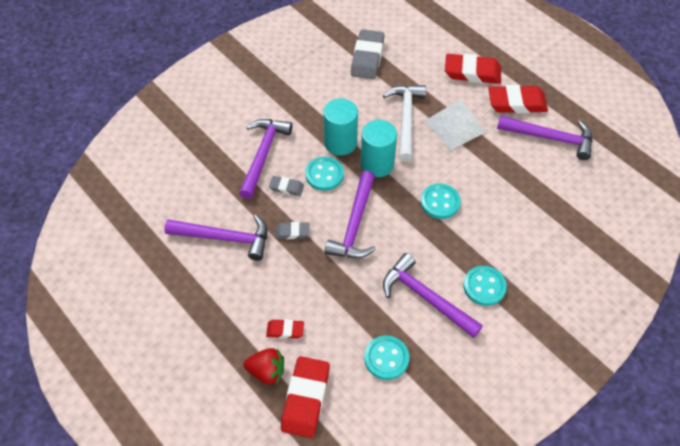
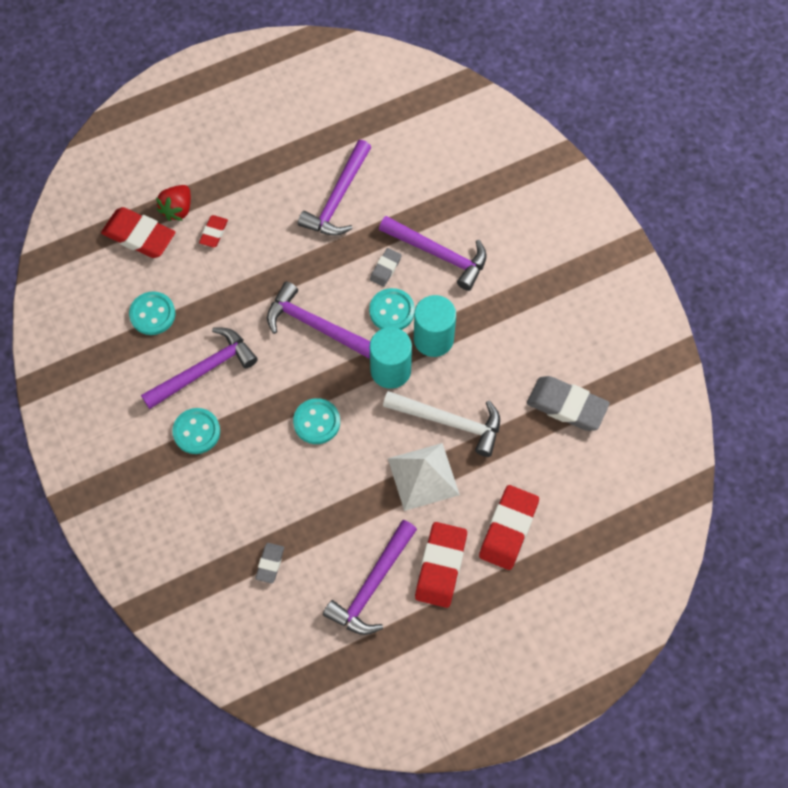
camera: 105 degrees right, 10 degrees up
(292, 232) = (325, 262): grey eraser -> grey eraser (270, 564)

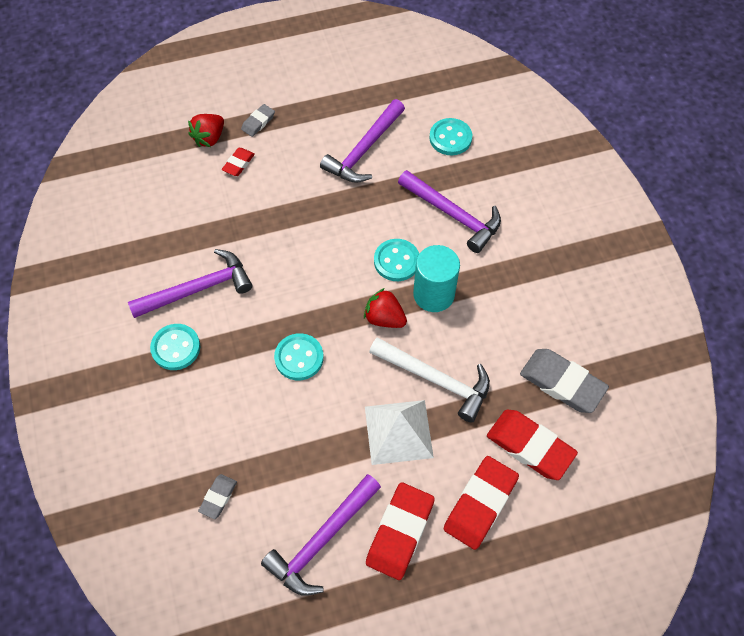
camera: 10 degrees right, 5 degrees down
(139, 236) = (167, 156): red eraser -> red eraser (530, 446)
(152, 314) = (161, 229): turquoise button -> turquoise button (450, 138)
(315, 325) = (317, 263): purple hammer -> none
(385, 269) = (398, 220): grey eraser -> grey eraser (258, 122)
(390, 370) = (384, 318): turquoise cylinder -> red strawberry

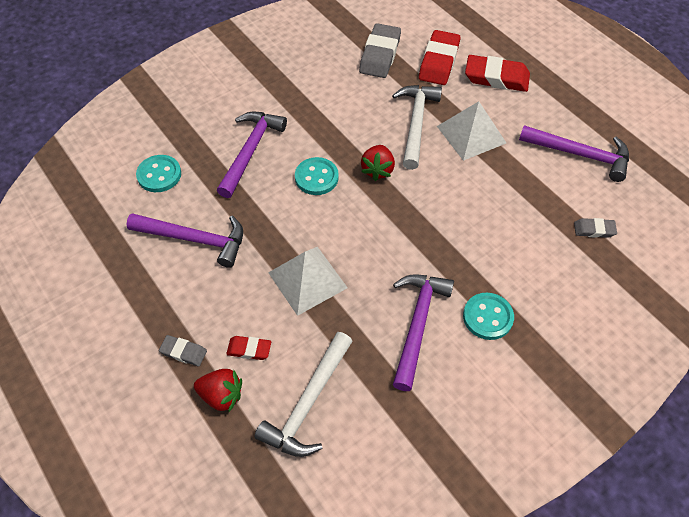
camera: 110 degrees left, 5 degrees down
(173, 190) = (308, 403): none -> white hammer
(198, 289) = (417, 324): purple hammer -> purple hammer turned 60 degrees clockwise
(283, 220) = (307, 280): none -> white pyramid
(299, 358) = (445, 217): turquoise button -> none
(400, 532) = (544, 114): red eraser -> none
(433, 294) = (339, 144): turquoise cylinder -> none

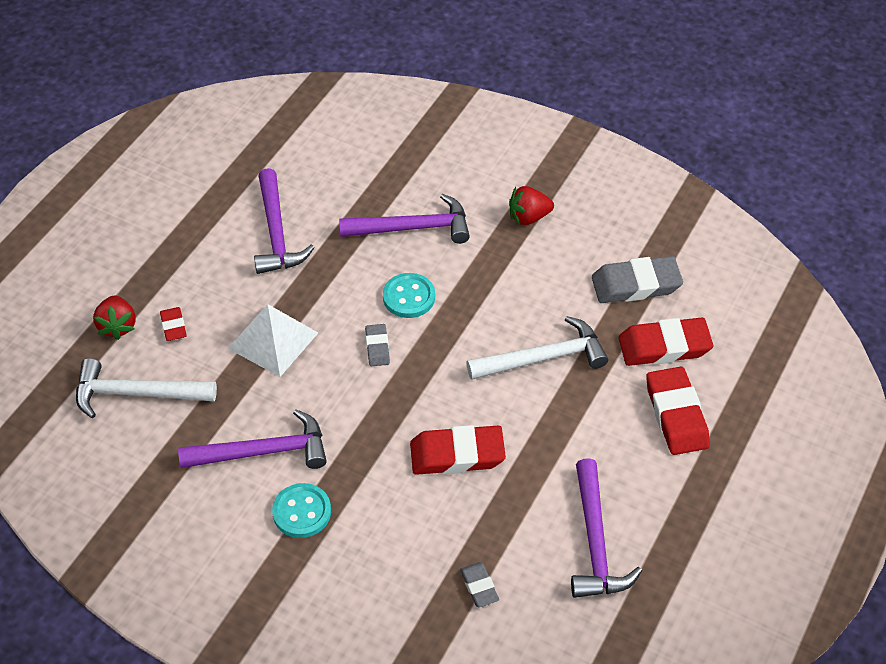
camera: 65 degrees right, 5 degrees down
(159, 175) = (340, 171): turquoise button -> none
(183, 352) = (149, 280): grey eraser -> grey eraser (377, 347)
(377, 170) = (450, 346): red strawberry -> red strawberry (528, 217)
(471, 134) = (560, 417): white pyramid -> none
(476, 201) = (457, 454): none -> red eraser

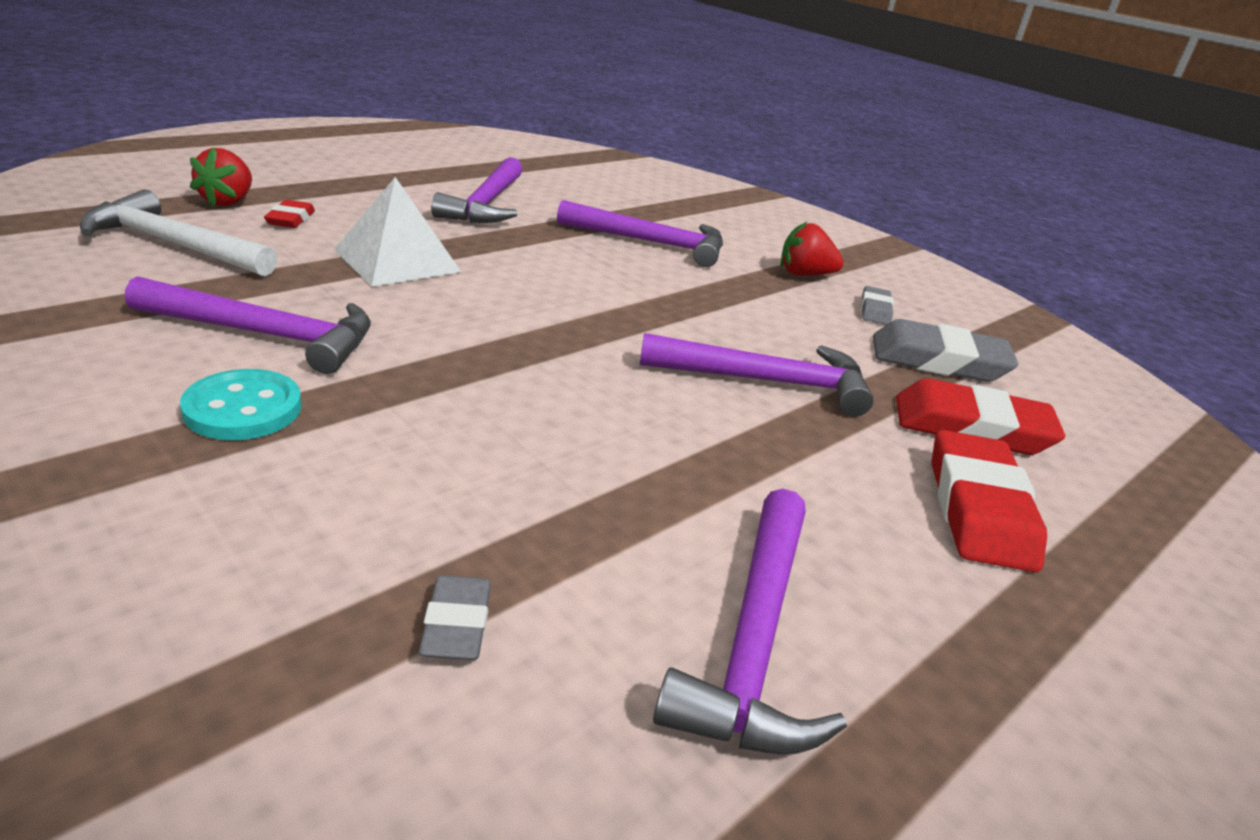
camera: 15 degrees right, 20 degrees down
(377, 347) = (527, 303): grey eraser -> grey eraser (875, 310)
(409, 297) = (605, 282): turquoise button -> none
(457, 454) = (559, 431): red eraser -> none
(544, 358) = (766, 381): white hammer -> purple hammer

